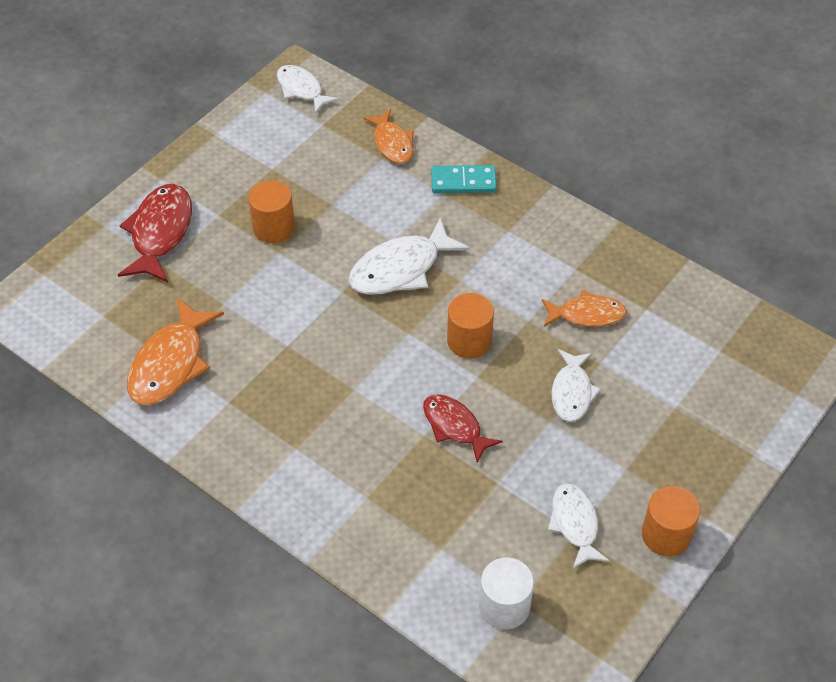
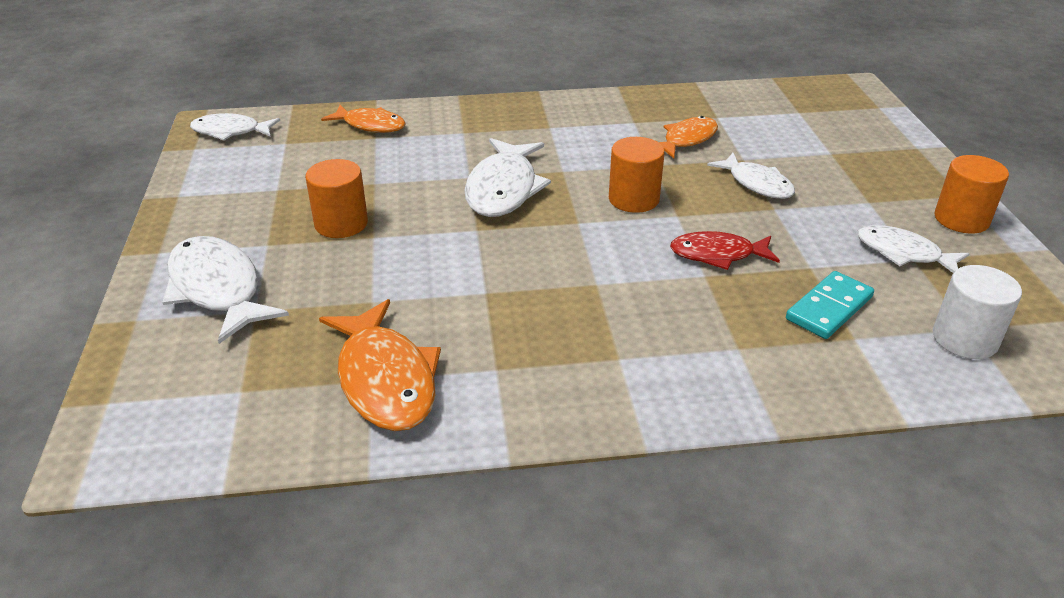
camera: 45 degrees left, 15 degrees down
(160, 233) = (218, 289): red fish -> white fish
(463, 182) = (468, 119): turquoise domino -> turquoise domino (829, 308)

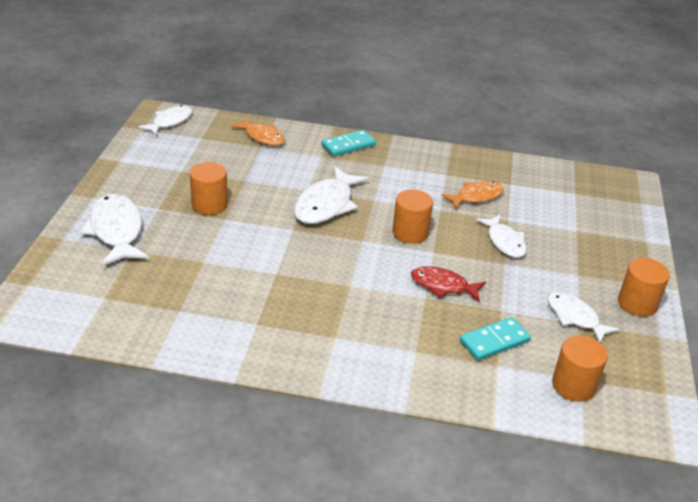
camera: 15 degrees right, 0 degrees up
(231, 131) = (170, 122): white fish -> white fish turned 105 degrees clockwise
(385, 379) = (188, 313): orange fish -> none
(490, 113) = (348, 145): none -> turquoise domino
(964, 339) = (573, 385): white cylinder -> orange cylinder

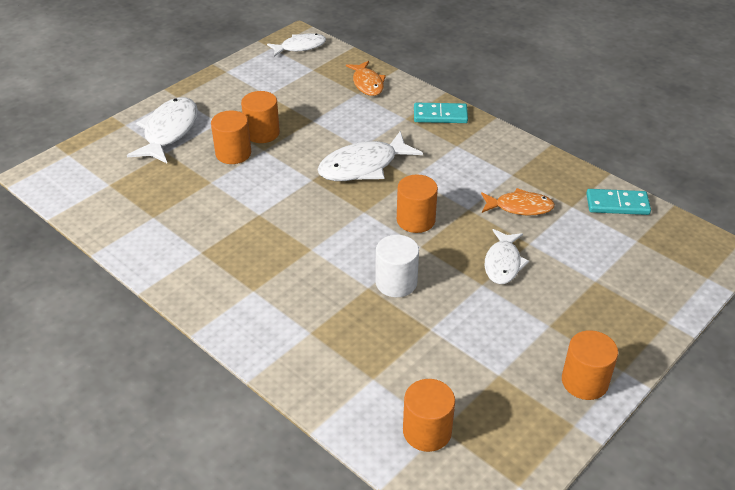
camera: 35 degrees right, 5 degrees up
(200, 230) = (233, 153): none -> orange cylinder
(443, 286) = (396, 282): red fish -> white cylinder
(494, 341) = (392, 355): turquoise domino -> turquoise domino (617, 204)
(575, 317) = (499, 366): white fish -> none

